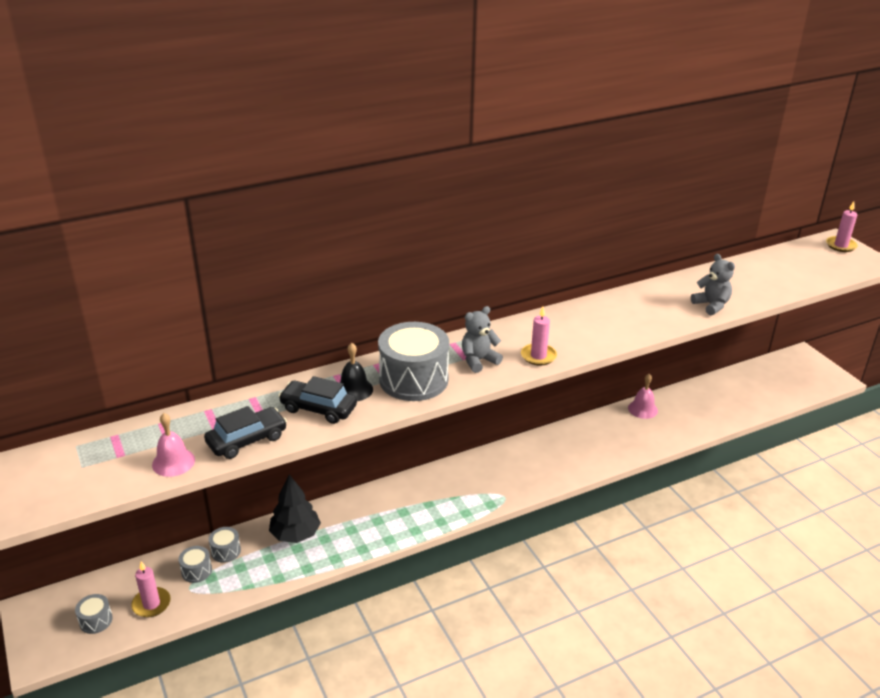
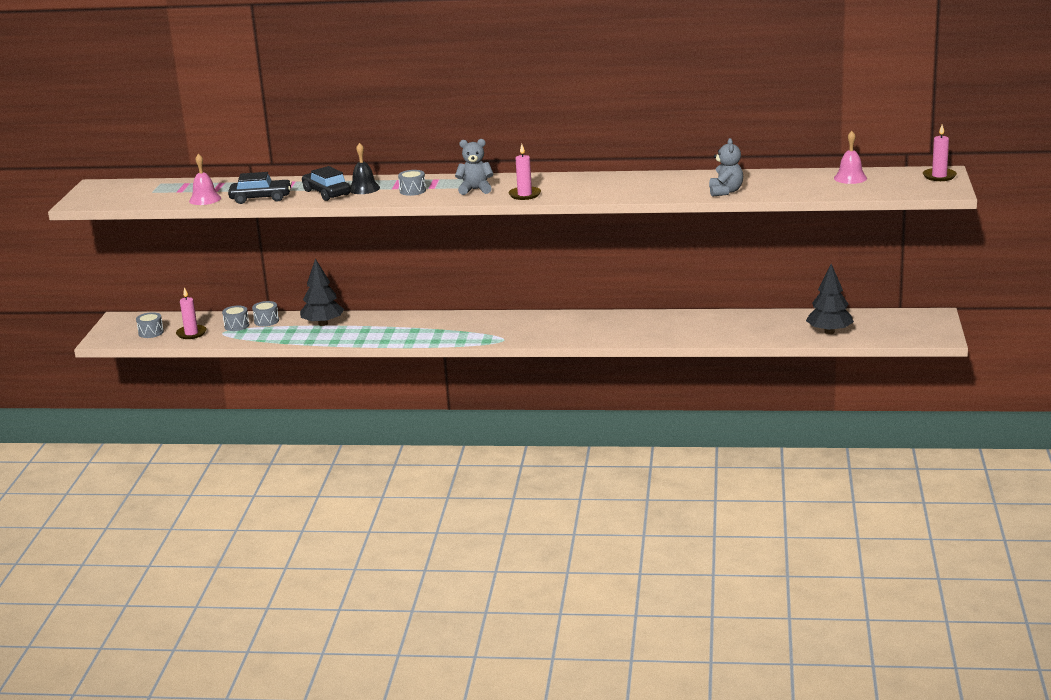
camera: 35 degrees right, 10 degrees down
(413, 379) = (412, 191): grey drum -> grey drum, size x0.44
(642, 409) = (704, 317): pink bell -> pink bell (850, 178)
(755, 397) = (829, 332): none -> black tree

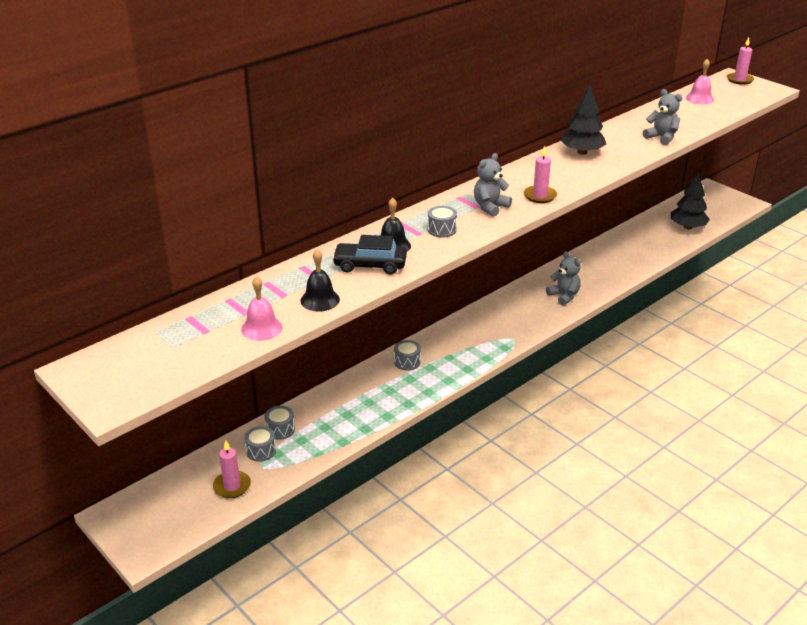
camera: 50 degrees left, 10 degrees up
(151, 332) = (184, 510): grey drum -> grey drum (407, 362)
(261, 198) = (320, 300): black car -> black bell
(323, 324) = (339, 403): black tree -> black tree (582, 152)
(602, 332) = (564, 296): none -> grey teddy bear

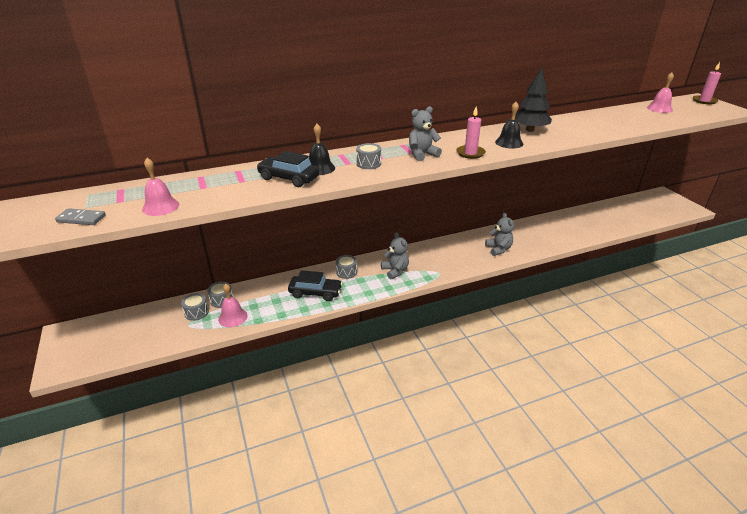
camera: 20 degrees right, 0 degrees up
(187, 361) = (81, 219): none -> grey domino
(232, 486) = (156, 334): pink candle -> none
(310, 445) = (233, 317): none -> pink bell
(320, 300) = (225, 195): black bell -> black bell (509, 143)
(387, 394) = (315, 293): none -> black car
(661, 138) = (608, 129): grey teddy bear -> grey teddy bear (395, 271)
(687, 227) = (630, 218): black tree -> none

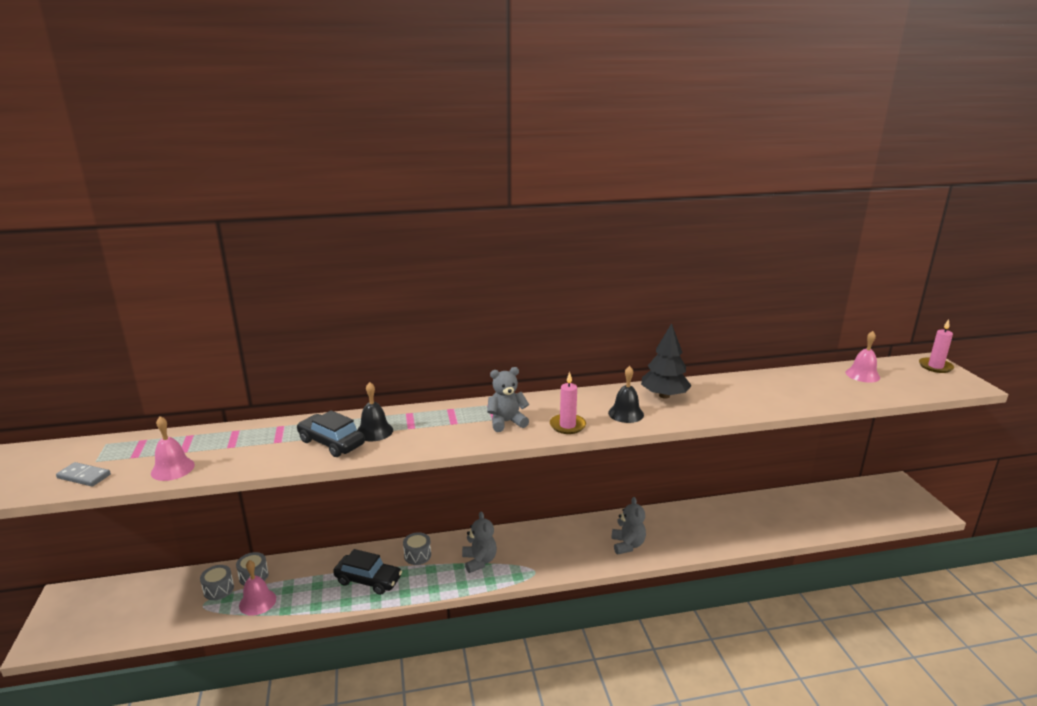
camera: 10 degrees right, 10 degrees down
(368, 164) = (435, 430): grey drum -> none

